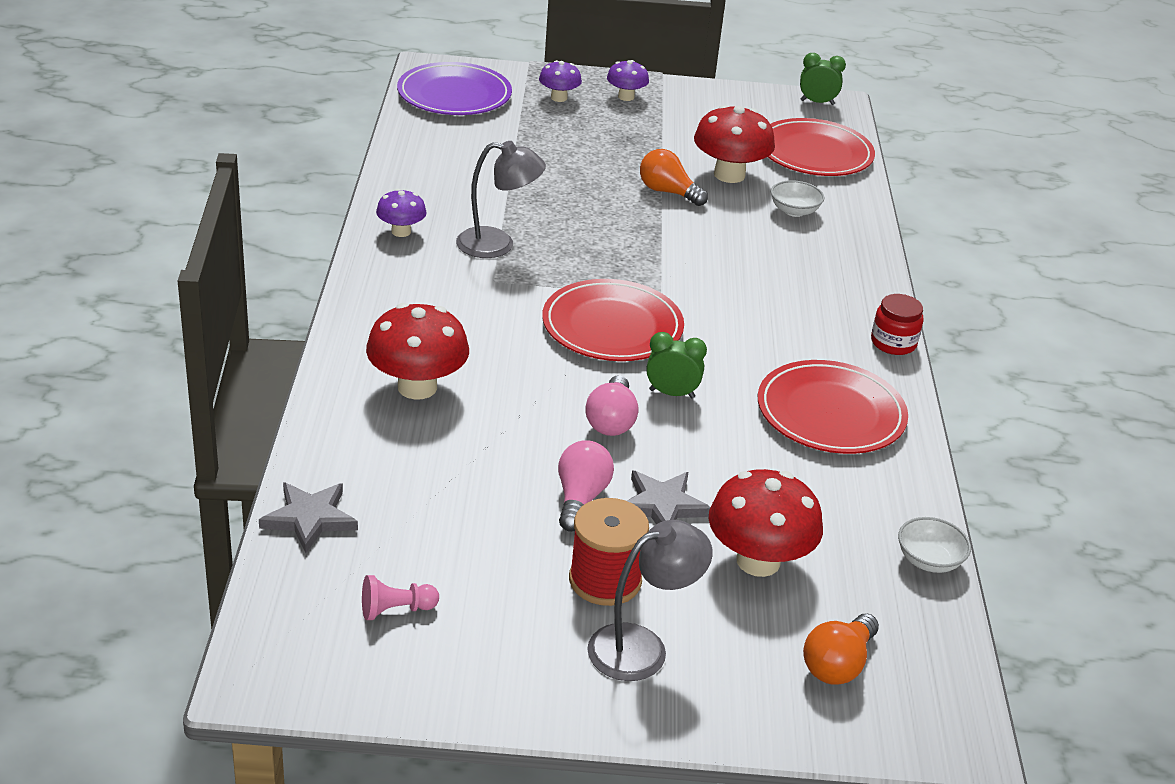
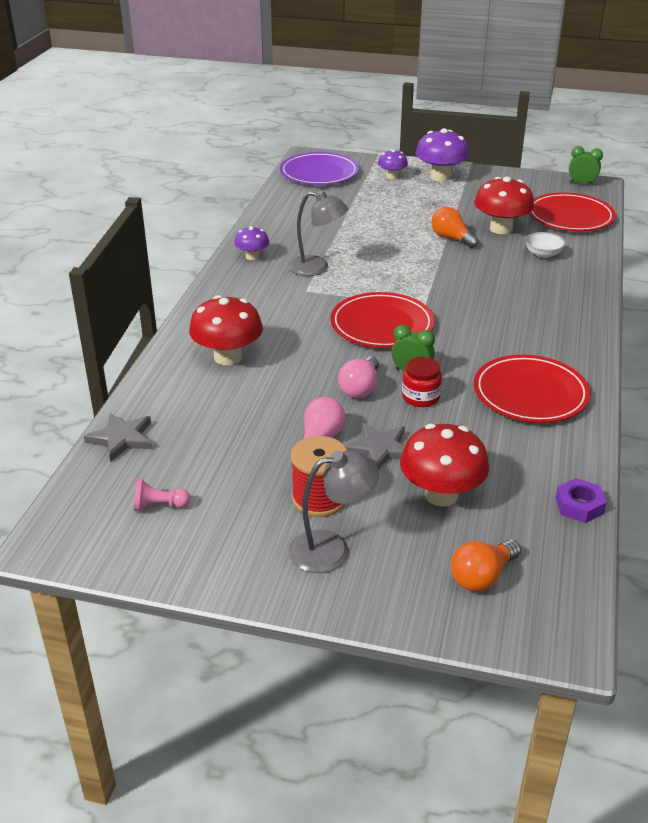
camera: 15 degrees right, 0 degrees up
(626, 97) = (440, 177): purple mushroom -> purple mushroom, size x1.77
(893, 343) = (594, 347): red jar -> red jar (420, 397)
(929, 560) = (579, 506): white bowl -> purple nut

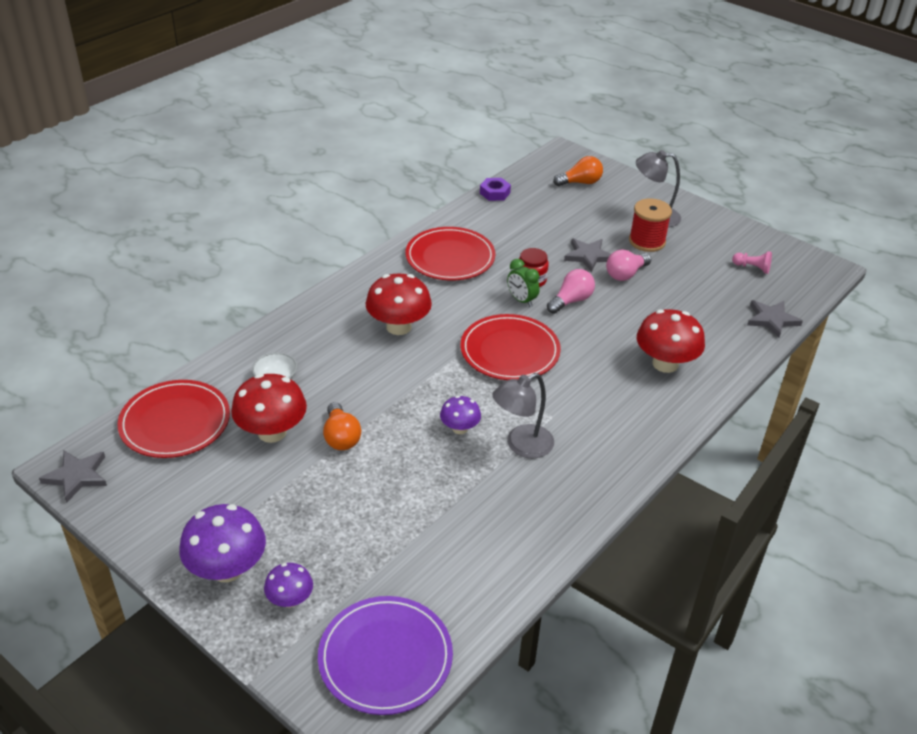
camera: 155 degrees left, 5 degrees up
(252, 257) = (583, 491): purple mushroom -> purple mushroom (460, 428)
(317, 268) = (521, 446): grey lamp -> grey lamp turned 75 degrees counterclockwise
(441, 495) = (570, 221): red mushroom -> red mushroom (398, 327)
(582, 183) = (77, 476): green clock -> grey star

